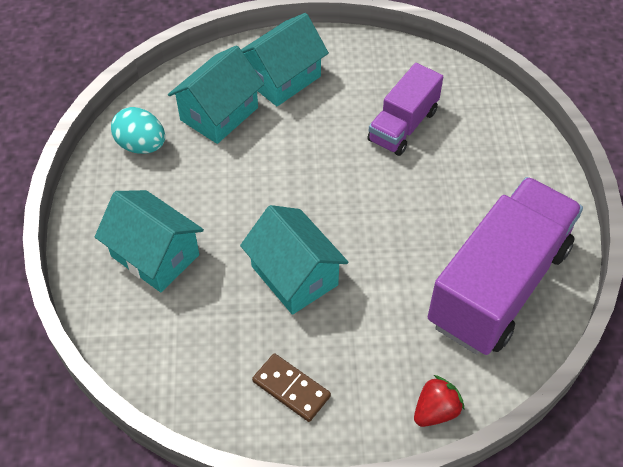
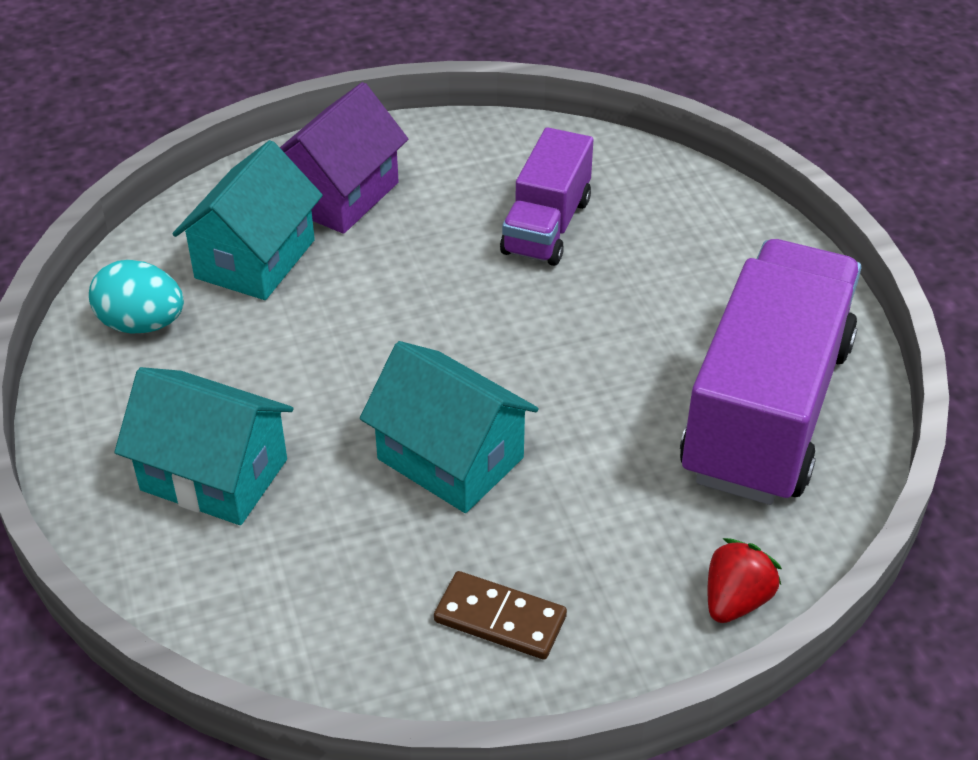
camera: 15 degrees left, 10 degrees down
(282, 78) = (340, 195): turquoise house -> purple house

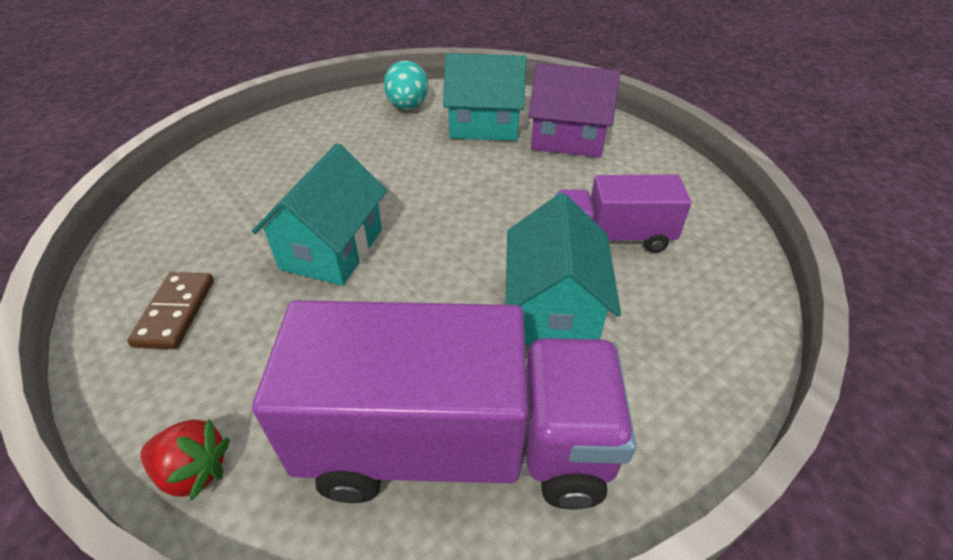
camera: 70 degrees right, 0 degrees up
(214, 474) = (294, 160): turquoise house -> turquoise house (554, 308)

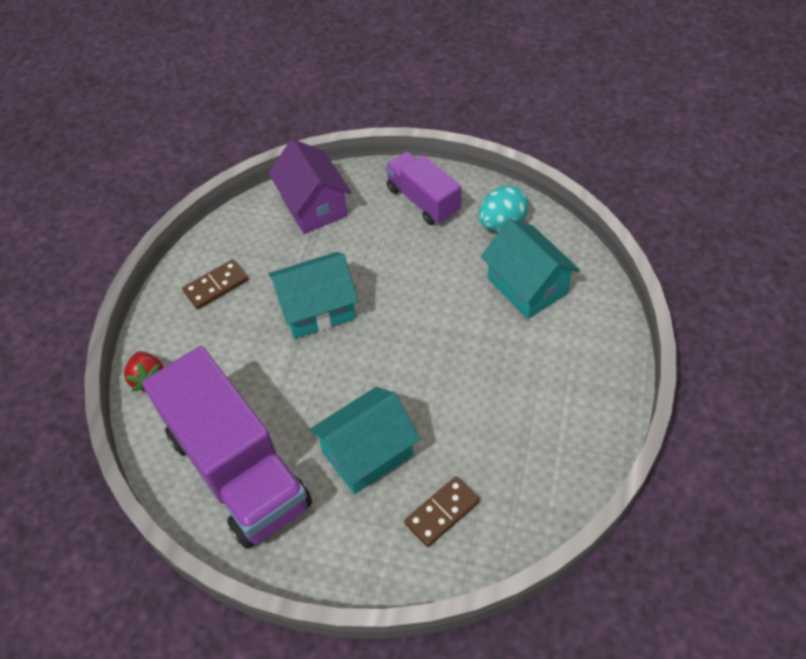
camera: 55 degrees right, 10 degrees up
(568, 139) = (565, 348): purple house -> purple house (313, 206)
(611, 237) = (466, 445): purple truck -> purple truck (423, 200)
(677, 292) = (442, 513): none -> brown domino

